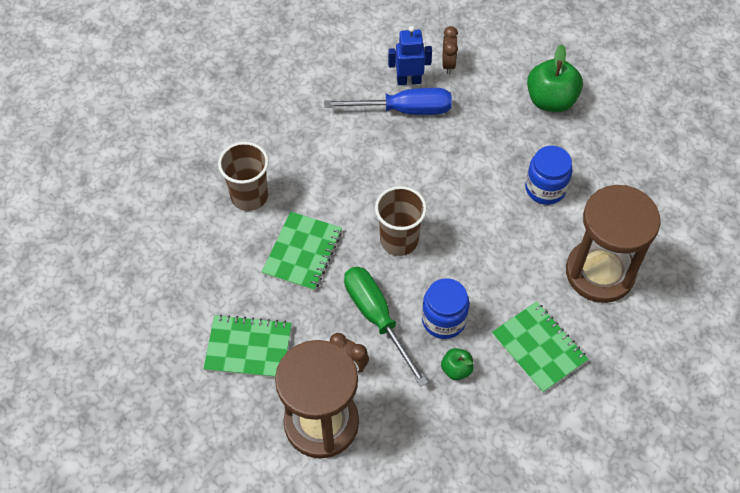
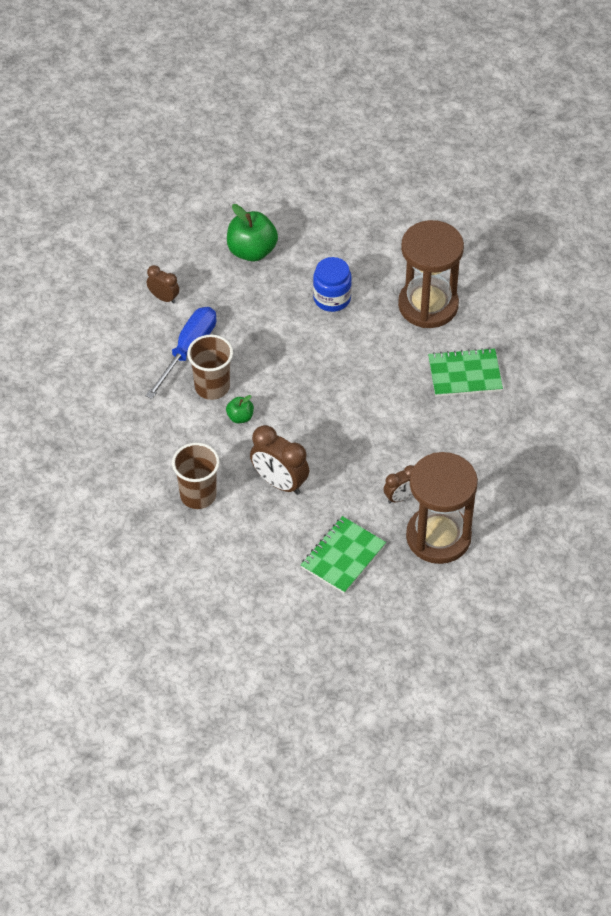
camera: 60 degrees left, 5 degrees down
(302, 252) = (279, 483): green notebook -> brown clock
(377, 318) = (373, 461): green screwdriver -> none
(399, 240) = (313, 414): brown cup -> brown cup (212, 387)
(409, 80) = (160, 332): blue robot -> none
(443, 320) = (403, 420): blue jar -> none
(456, 369) = (449, 432): green apple -> green apple (240, 417)

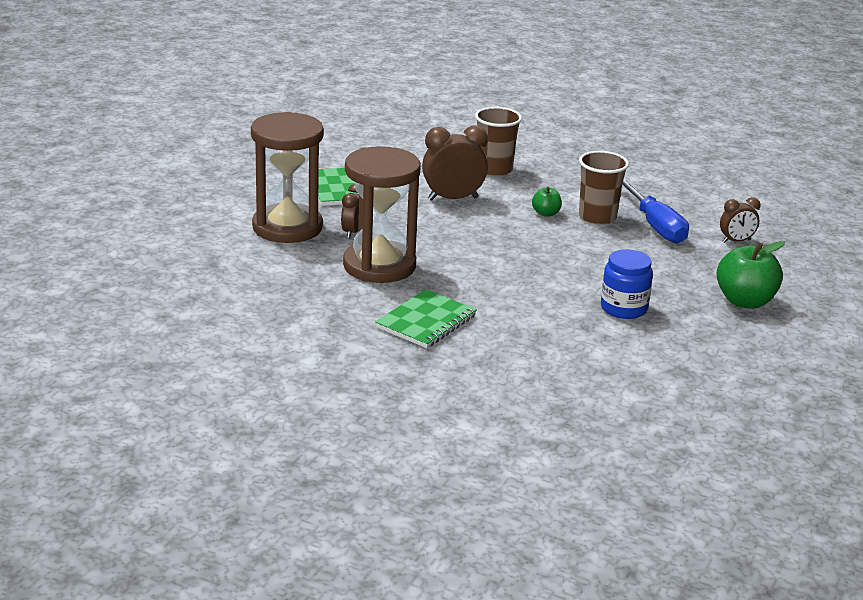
camera: 130 degrees right, 25 degrees down
(428, 305) = (541, 348): brown hourglass -> brown hourglass (379, 266)

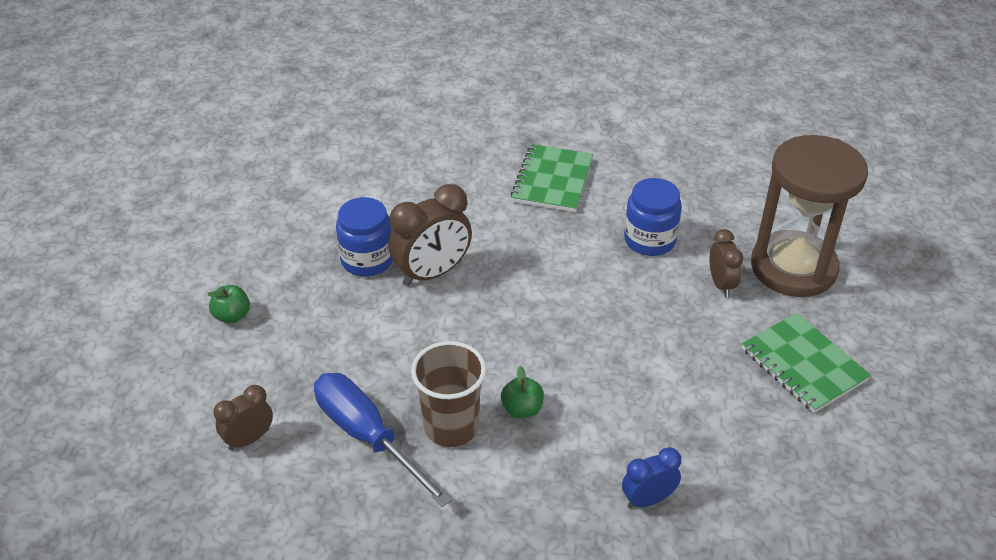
camera: 160 degrees right, 15 degrees up
(379, 266) = (650, 240): brown hourglass -> blue jar
(453, 199) = (657, 397): brown clock -> brown clock (432, 273)
(494, 170) = (648, 499): brown cup -> blue clock
(745, 301) = (232, 316): green apple -> green apple, size x0.51

